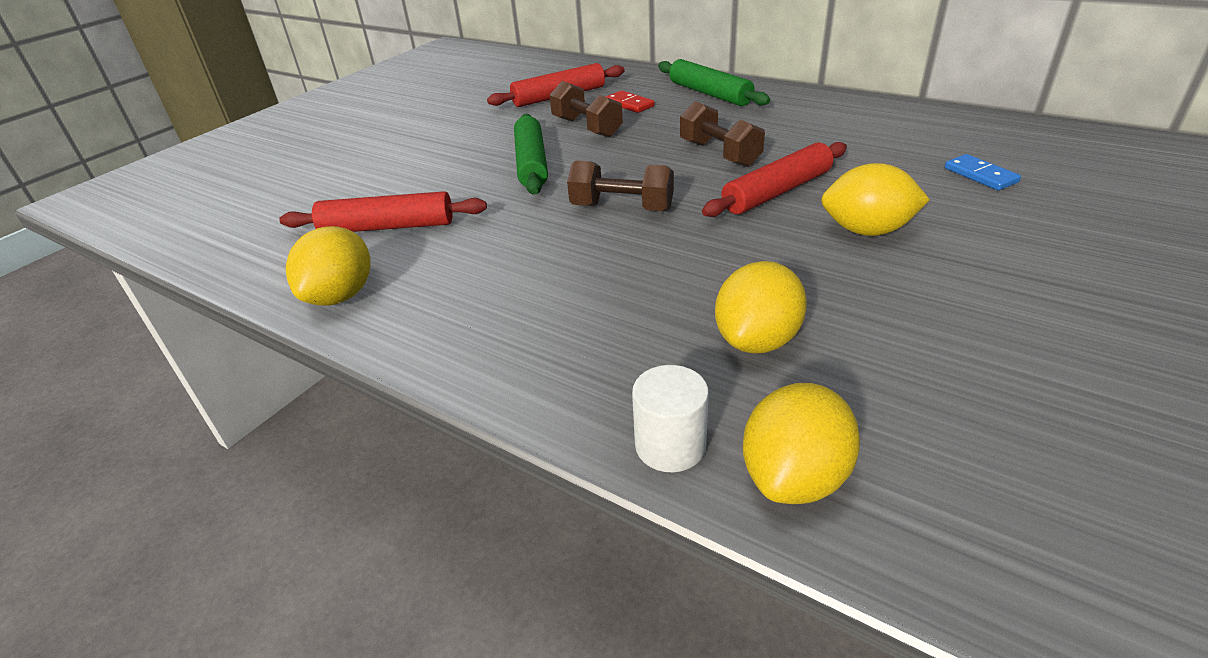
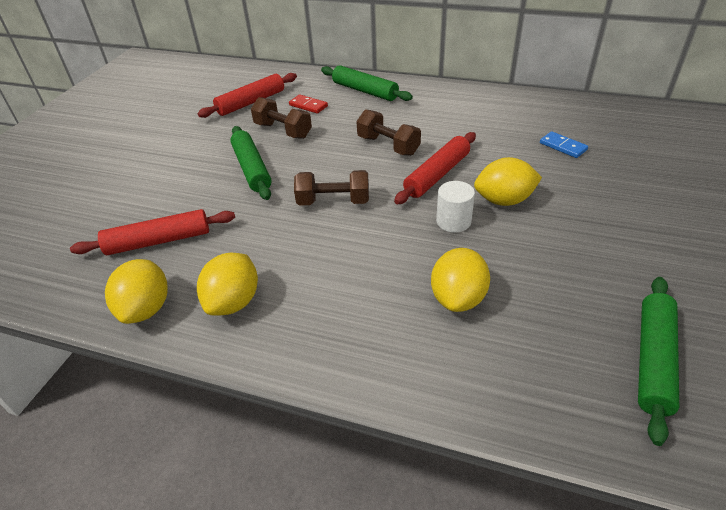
camera: 15 degrees left, 5 degrees up
(670, 445) = (426, 388): white cylinder -> white cylinder (453, 221)
(794, 477) = (508, 395): yellow lemon -> yellow lemon (234, 302)
(1060, 471) = (653, 360): none -> green rolling pin

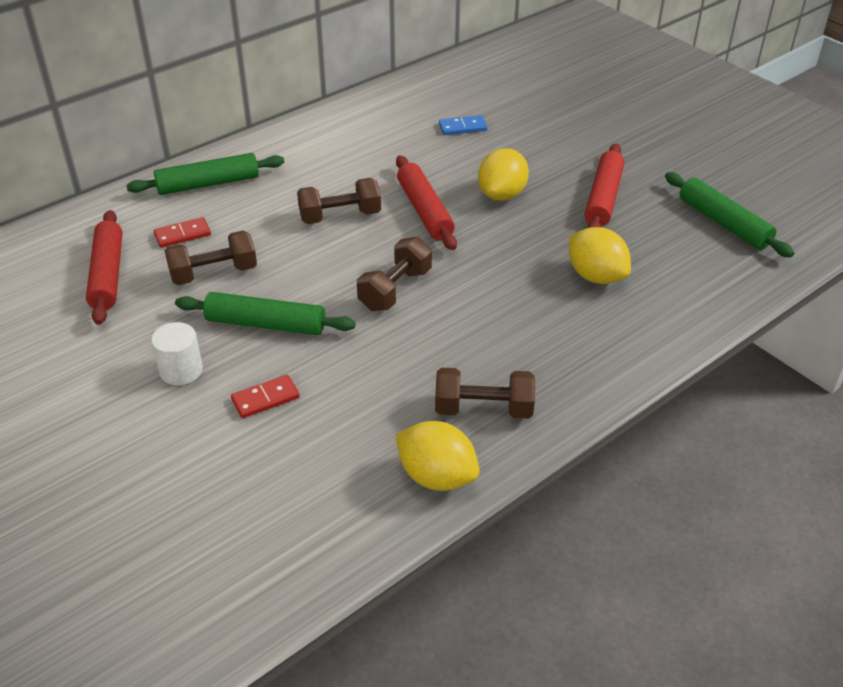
camera: 60 degrees left, 0 degrees up
(159, 241) = (327, 438): red rolling pin -> red rolling pin (603, 198)
(182, 200) = (265, 398): none -> red domino
(234, 302) = (483, 409): yellow lemon -> brown dumbbell
(453, 221) = (501, 234): white cylinder -> white cylinder (181, 370)

